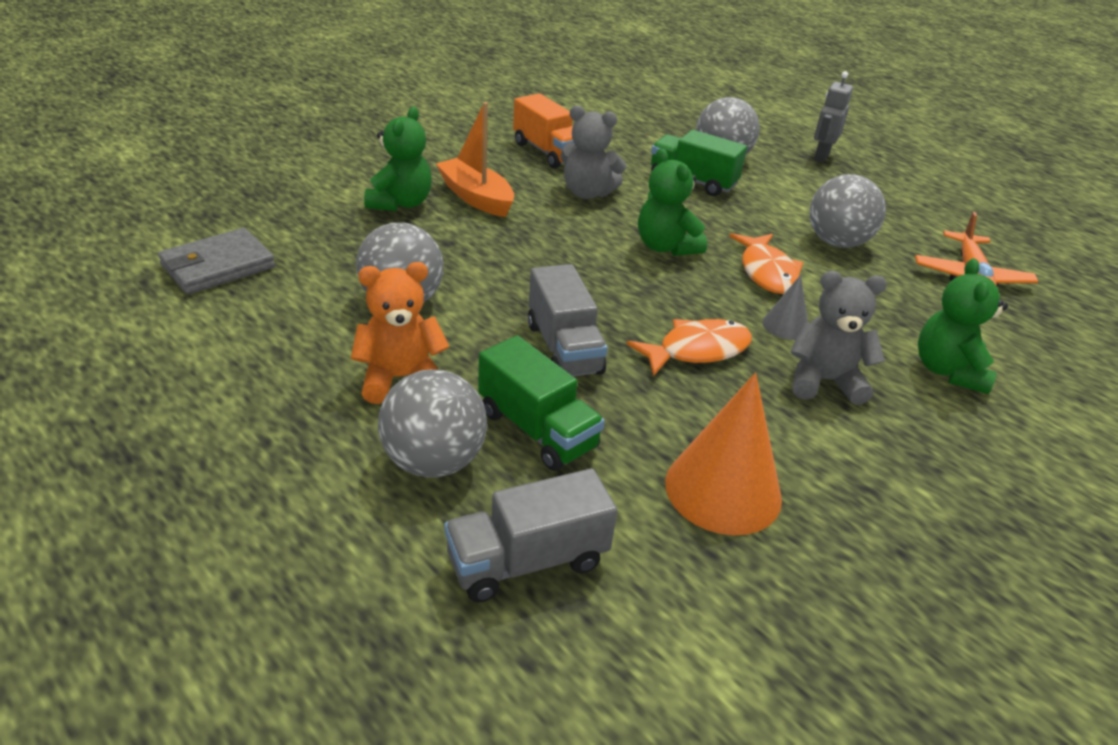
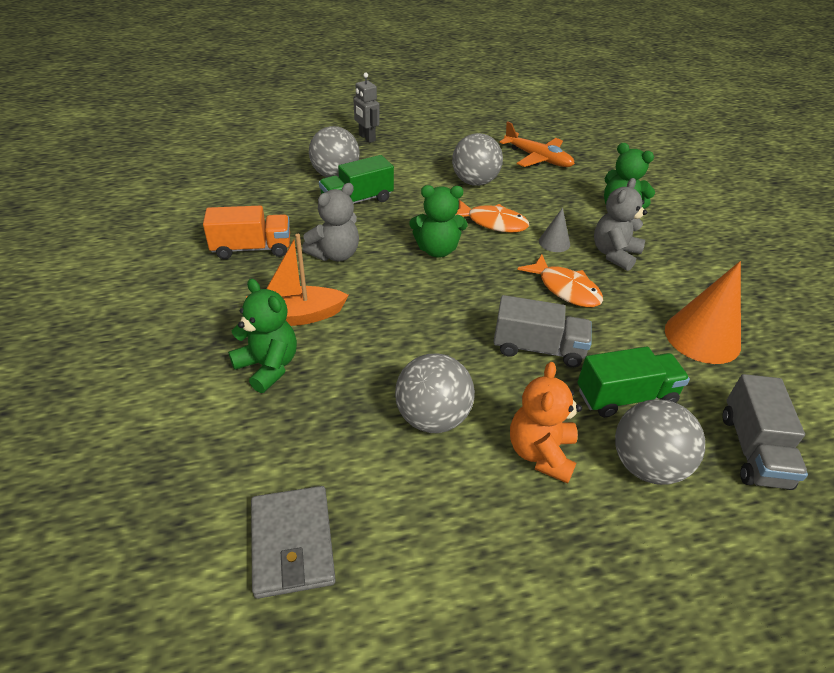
camera: 60 degrees left, 5 degrees up
(697, 350) = (565, 289): orange fish -> orange fish turned 135 degrees clockwise

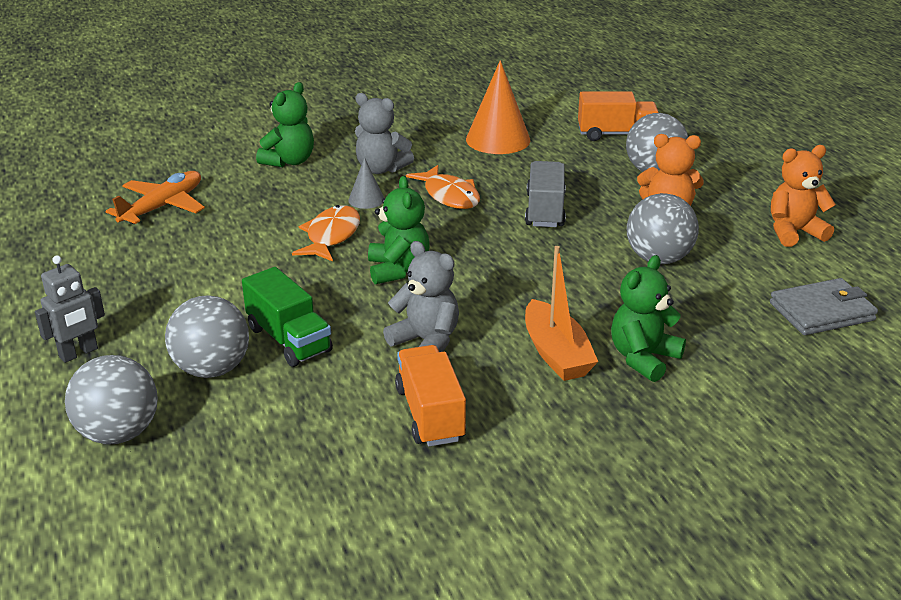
camera: 95 degrees left, 10 degrees down
(474, 182) = (230, 250): grey ball -> grey ball (119, 433)
(482, 584) = (794, 232): none -> orange teddy bear
(565, 289) = (449, 195): orange fish -> orange fish turned 105 degrees clockwise
(625, 397) = (587, 175): green truck -> none
(753, 450) = (616, 134): grey truck -> orange truck

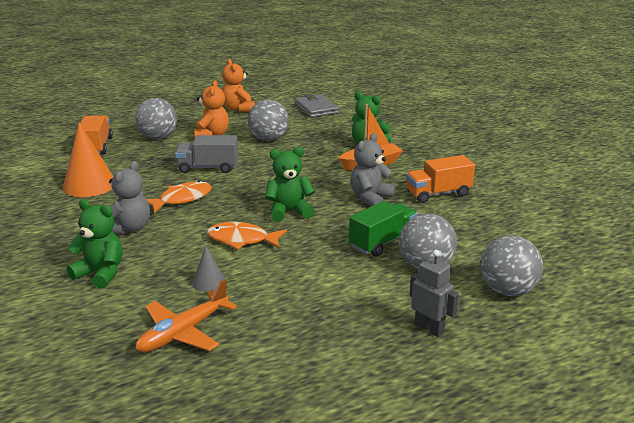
camera: 95 degrees left, 5 degrees down
(162, 207) = (184, 332): orange plane -> orange plane turned 75 degrees counterclockwise
(366, 199) = (183, 230): grey cone -> grey cone (209, 282)

